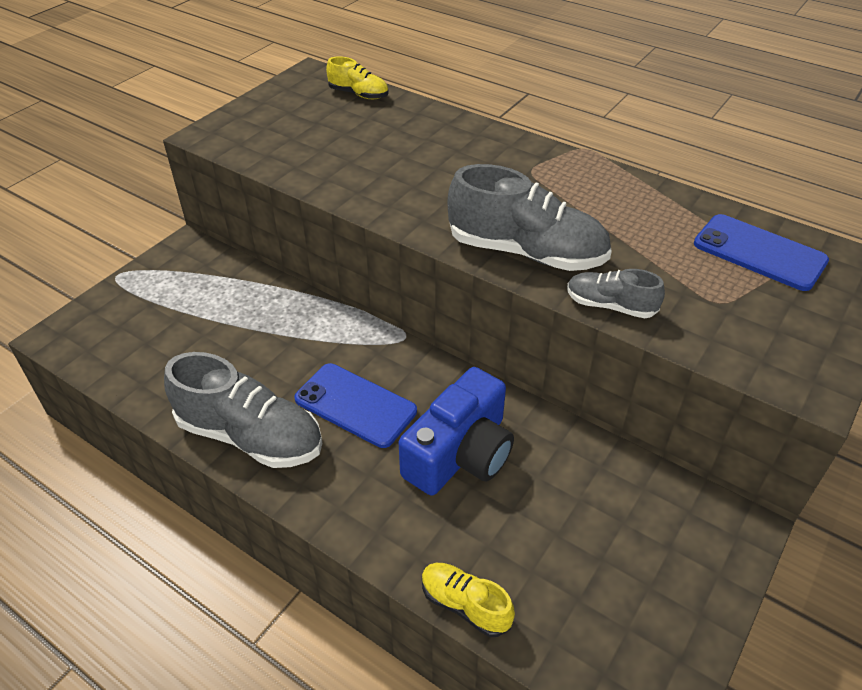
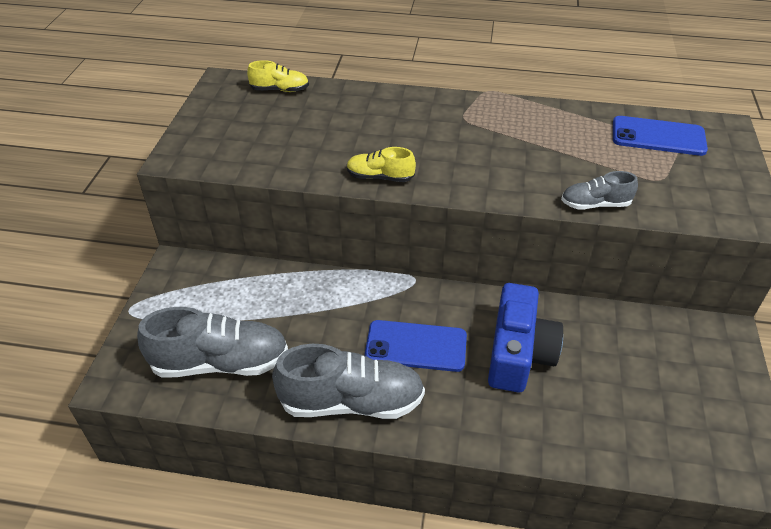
camera: 25 degrees left, 0 degrees up
(465, 605) = (597, 460): yellow shoe -> yellow shoe (380, 177)
(526, 252) = (509, 182): grey shoe -> grey shoe (220, 362)

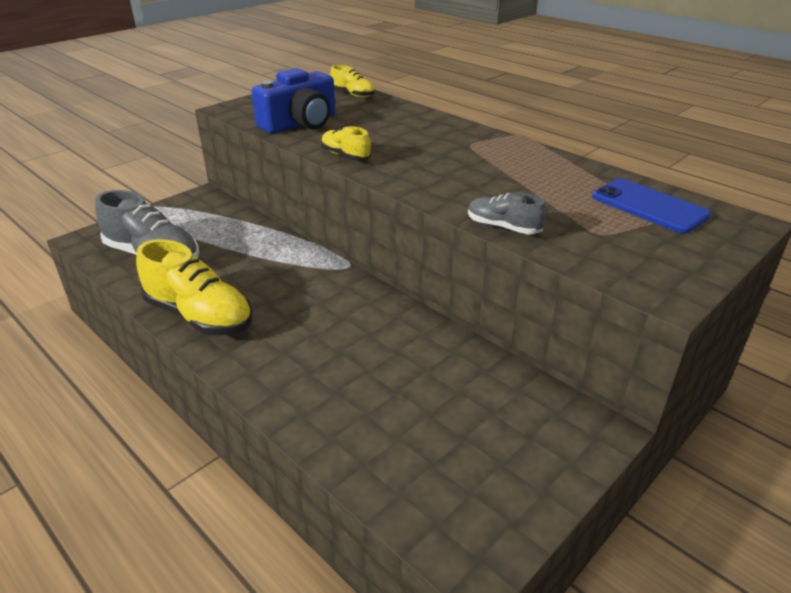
camera: 35 degrees right, 10 degrees down
(351, 402) = (199, 316): grey shoe -> yellow shoe
(416, 346) = (291, 305): blue phone -> none
(518, 353) = (366, 347): blue camera -> blue camera (300, 123)

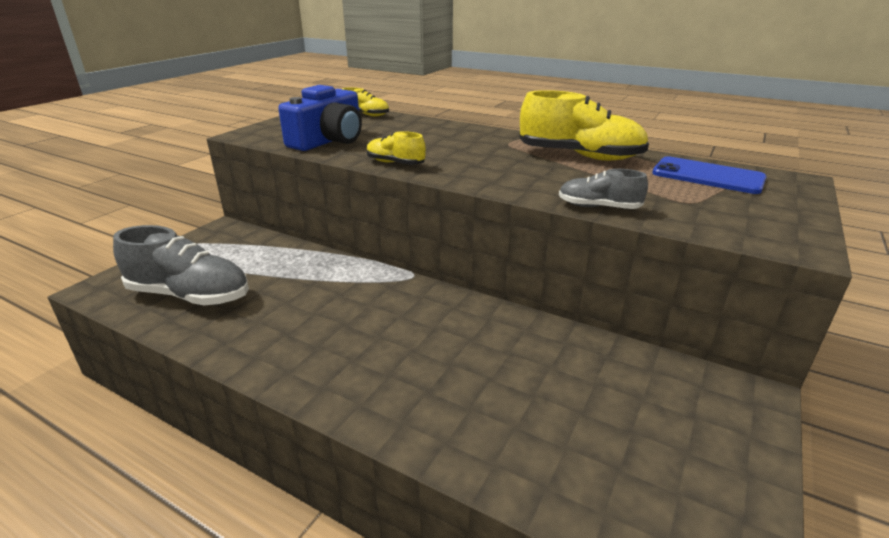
camera: 15 degrees left, 5 degrees down
(199, 316) = (273, 351): yellow shoe -> yellow shoe (580, 156)

